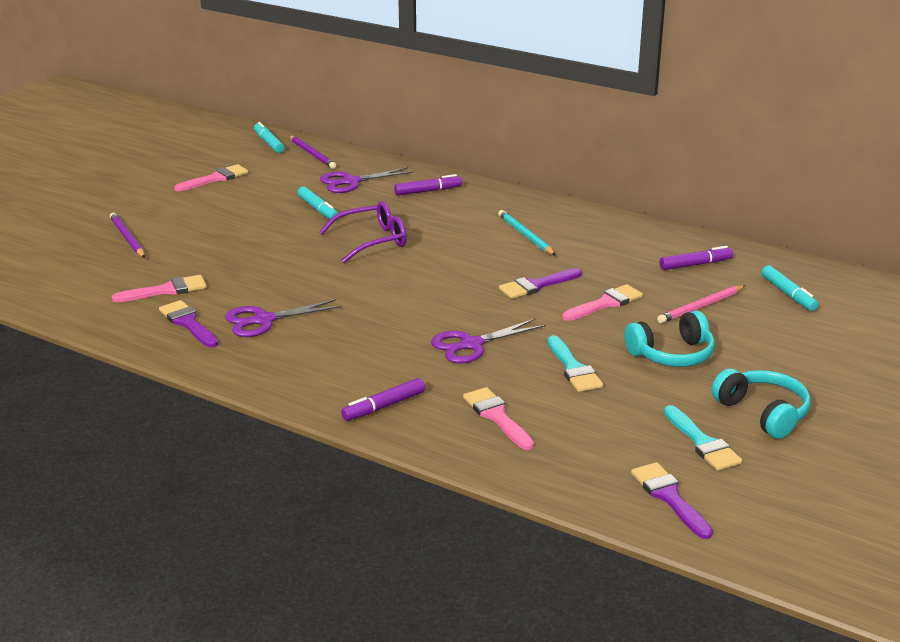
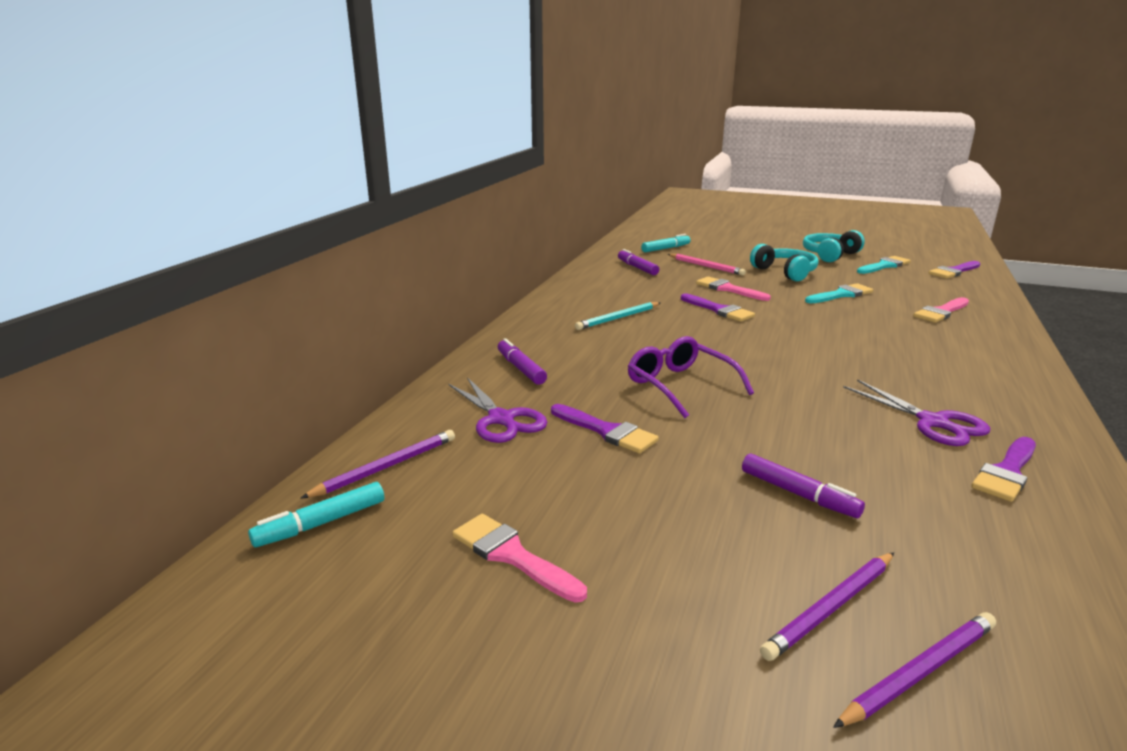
camera: 100 degrees left, 5 degrees down
(81, 246) = (919, 671): none -> purple pencil
(166, 290) = (953, 511): pink brush -> none
(318, 209) = (606, 431): turquoise marker -> purple brush
(384, 406) = (992, 348): purple marker -> purple marker (798, 494)
(471, 345) = (850, 325): purple scissors -> none

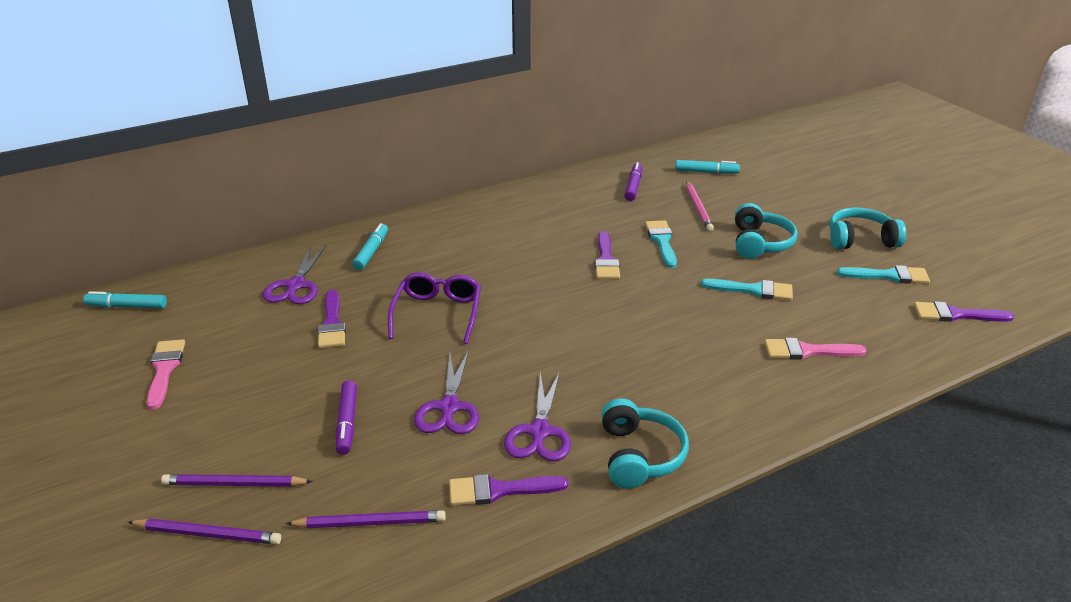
camera: 40 degrees right, 10 degrees up
(386, 467) = (197, 288): purple pencil -> purple pencil (370, 522)
(521, 368) = (371, 252): purple marker -> turquoise marker
(618, 318) = (513, 235): turquoise pencil -> none
(728, 289) = (662, 241): pink brush -> turquoise brush
(842, 440) = (449, 407): none -> purple scissors
(1013, 403) = (639, 455): none -> turquoise headphones

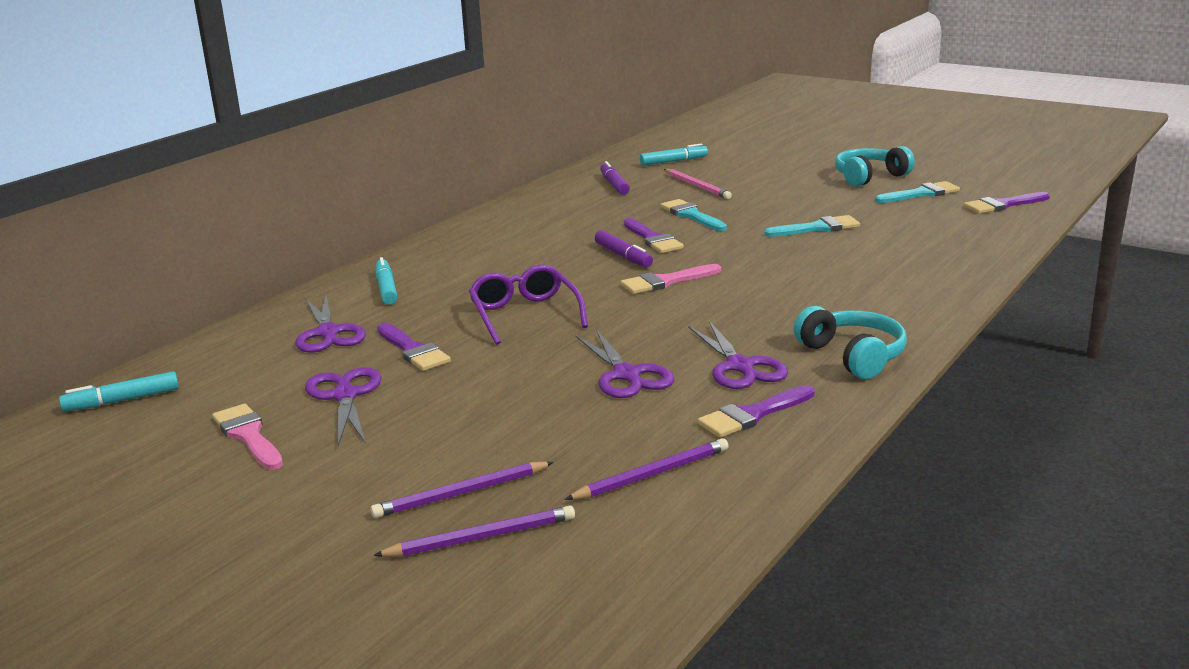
camera: 25 degrees left, 10 degrees down
(251, 354) = (345, 396): none -> purple scissors
(347, 422) = (530, 415): purple marker -> purple marker (623, 256)
(760, 243) = (784, 197): turquoise headphones -> none
(807, 351) = (912, 255): pink brush -> pink brush (666, 281)

